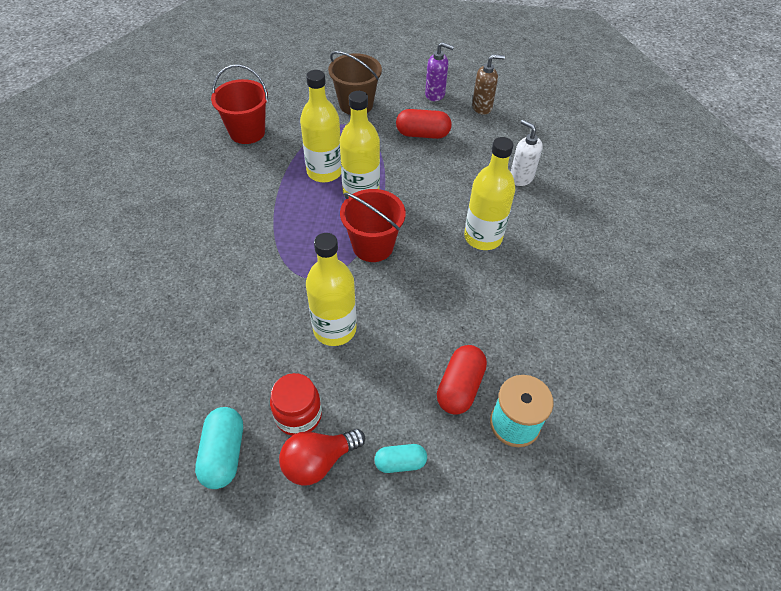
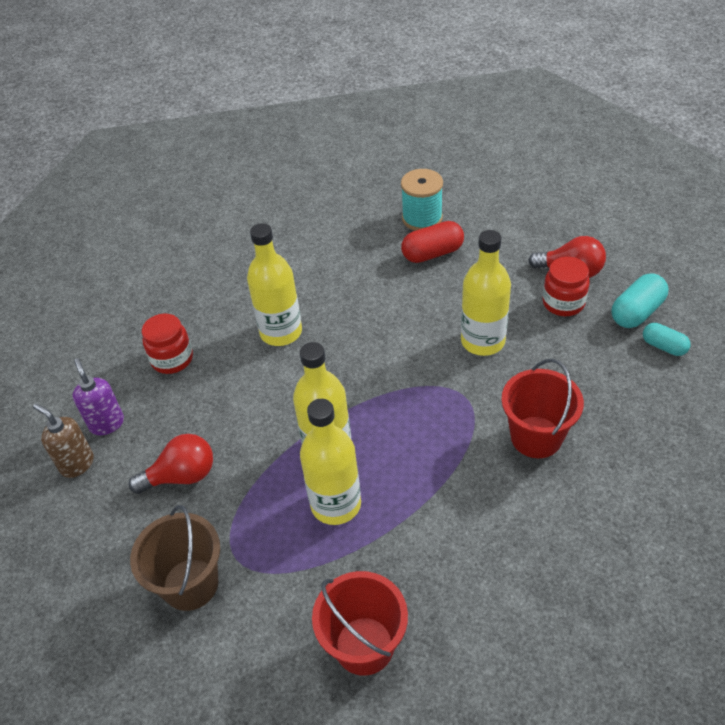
camera: 130 degrees left, 5 degrees down
(373, 246) = (379, 387): red bucket -> red bucket (536, 437)
(400, 462) = (516, 241): turquoise capsule -> turquoise capsule (663, 346)
(422, 134) = (181, 476): red capsule -> red light bulb
(435, 94) = (91, 524): purple soap dispenser -> purple soap dispenser (107, 423)
(521, 178) = (172, 359): white soap dispenser -> red jar

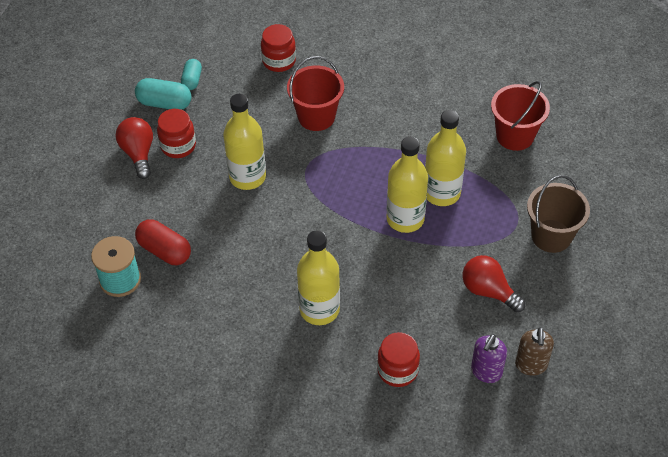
camera: 125 degrees left, 5 degrees up
(658, 440) = (279, 61): none -> red jar

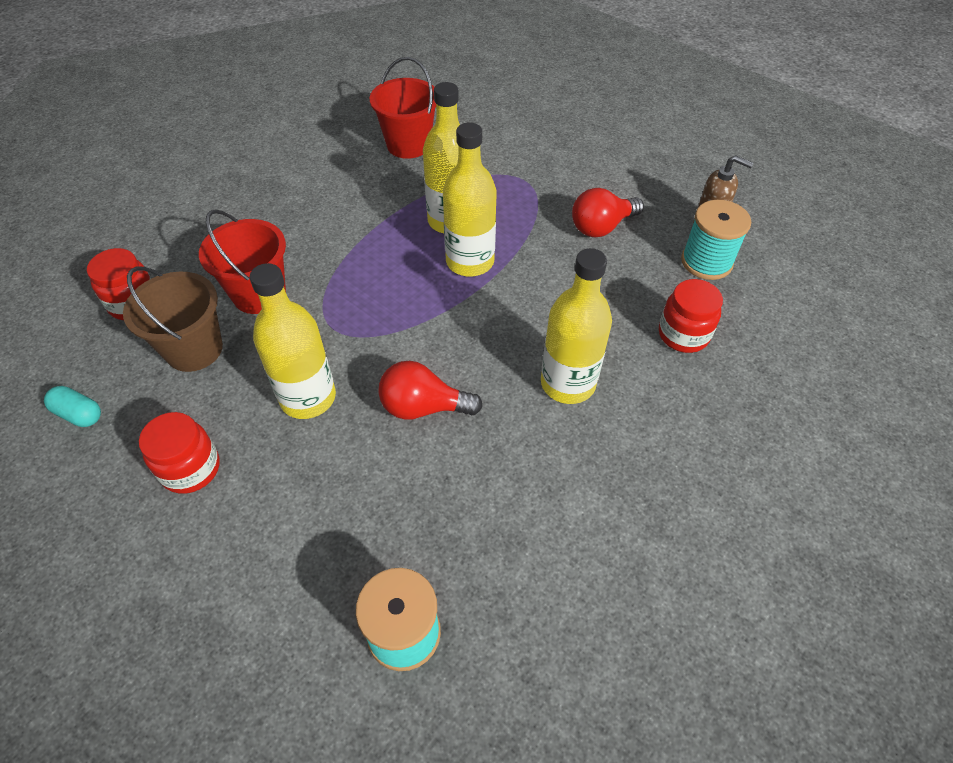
camera: 70 degrees left, 0 degrees up
(138, 153) = (164, 531): red light bulb -> red light bulb (423, 407)
(164, 103) = (92, 464): turquoise capsule -> none
(164, 250) = (380, 546): red capsule -> none
(486, 372) = (706, 262): purple soap dispenser -> turquoise spool
(551, 236) = (551, 161): brown bucket -> brown bucket (194, 349)

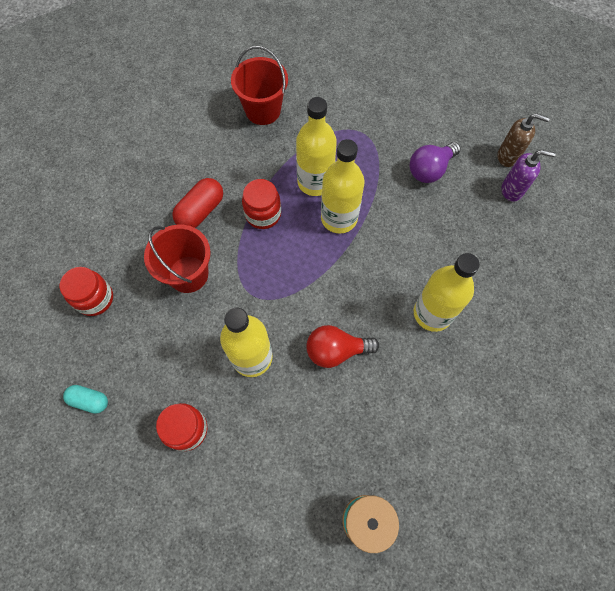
camera: 10 degrees left, 15 degrees up
(194, 349) = (155, 331): brown bucket -> none
(299, 232) = (201, 211): none -> red capsule
(601, 227) = (430, 170): red light bulb -> purple light bulb
(683, 335) = (505, 258): red jar -> red jar (263, 214)
(706, 262) = (512, 190): turquoise spool -> purple soap dispenser

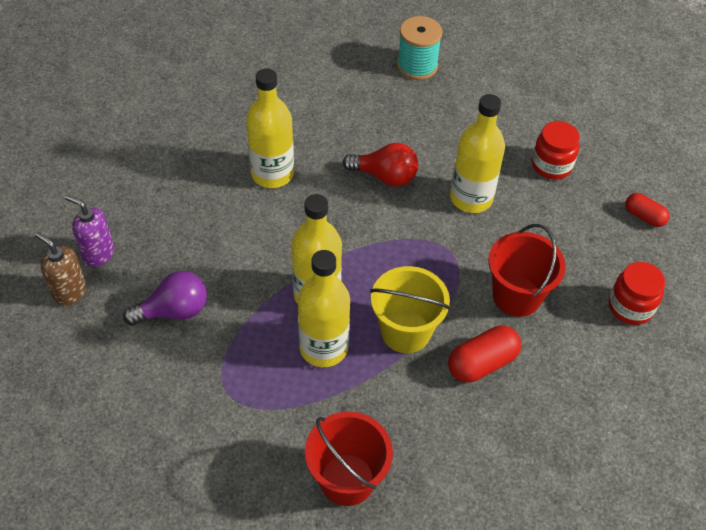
camera: 160 degrees left, 15 degrees down
(89, 400) = (644, 216): turquoise capsule -> red capsule
(263, 214) = (405, 331): red jar -> yellow bucket

